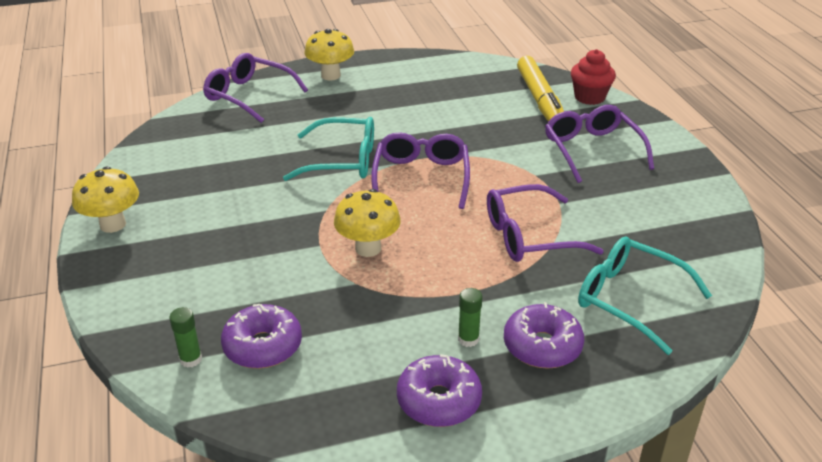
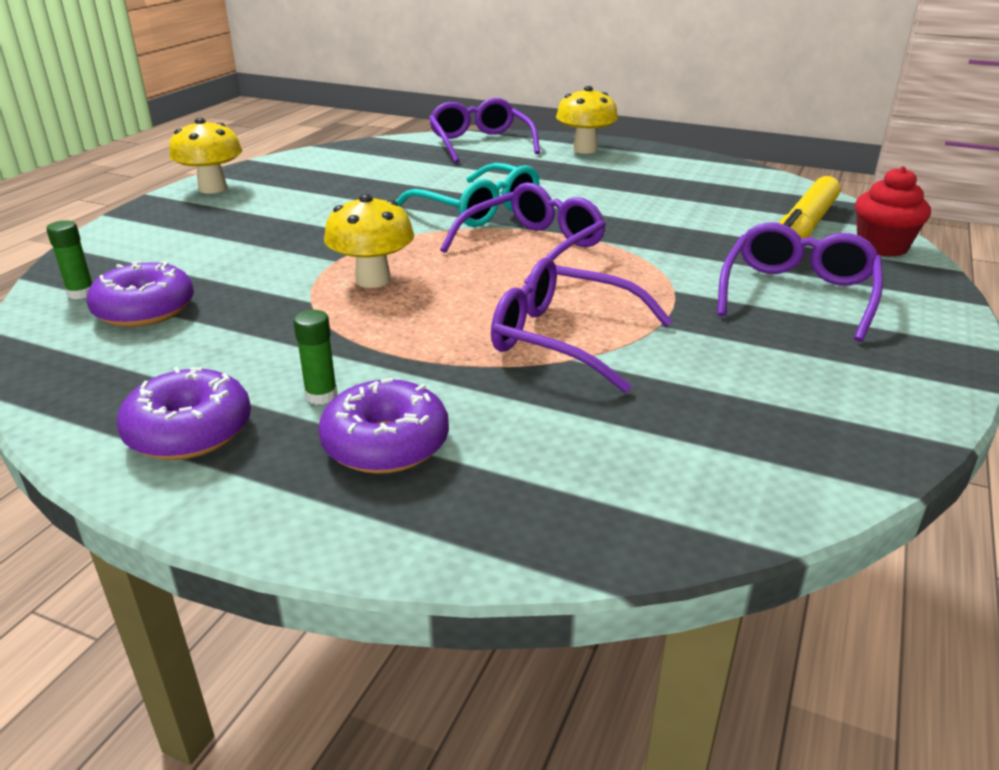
camera: 40 degrees right, 5 degrees down
(630, 300) = (583, 456): turquoise glasses -> none

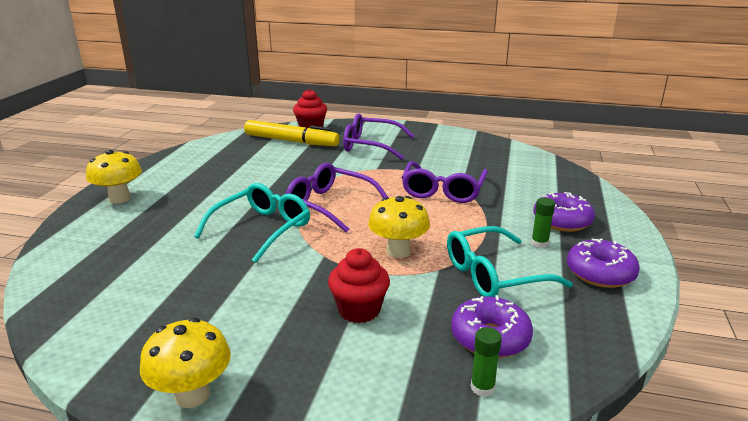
camera: 100 degrees left, 5 degrees down
(264, 249) = (359, 310): none -> red cupcake
(264, 337) = (494, 275): none -> turquoise glasses
(480, 143) = (78, 245): purple glasses -> none

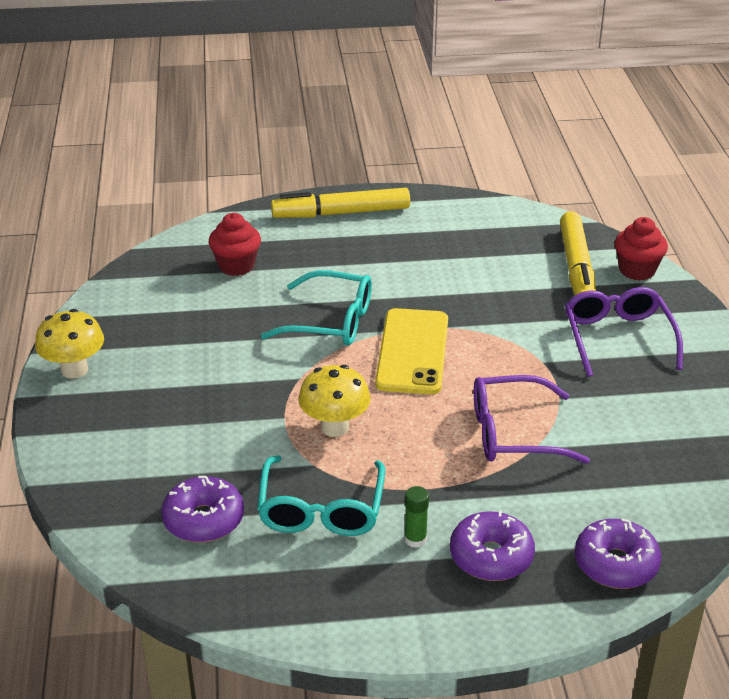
camera: 70 degrees right, 10 degrees up
(119, 198) = (341, 213): yellow mushroom -> yellow marker
(330, 205) = (412, 352): purple glasses -> yellow phone
(359, 310) = (214, 425): red cupcake -> red cupcake (236, 266)
(482, 388) = (130, 524): green glue stick -> none
(494, 275) = (321, 509): turquoise glasses -> turquoise glasses turned 135 degrees counterclockwise
(600, 273) = (368, 598): purple donut -> purple donut (615, 564)

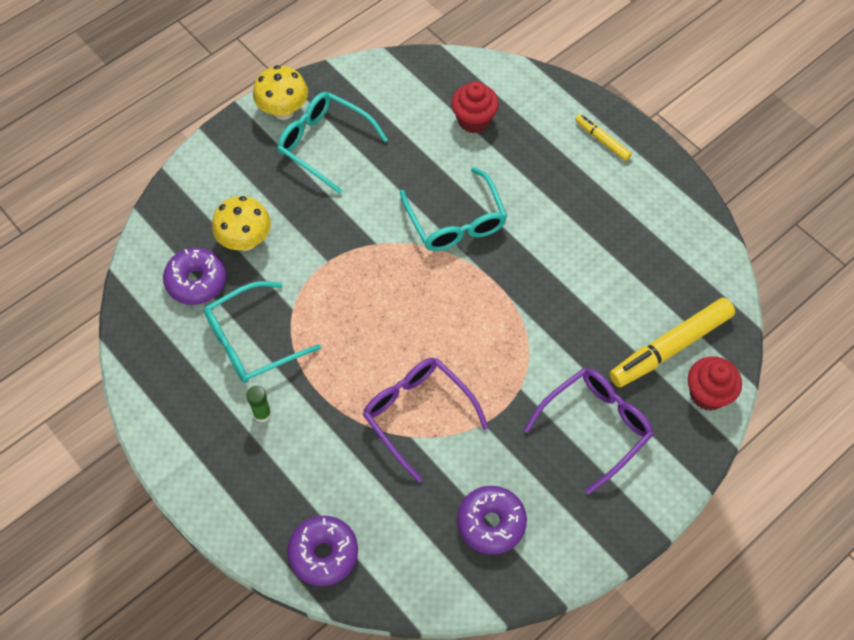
camera: 55 degrees right, 25 degrees up
(149, 361) = (325, 144): none -> turquoise glasses
(335, 427) = (339, 298): yellow mushroom -> yellow mushroom (245, 241)
(341, 213) = (602, 140): yellow marker -> yellow marker, size x0.51
(412, 352) = (462, 295): yellow phone -> none
(491, 556) = (277, 469): purple donut -> purple donut (491, 523)

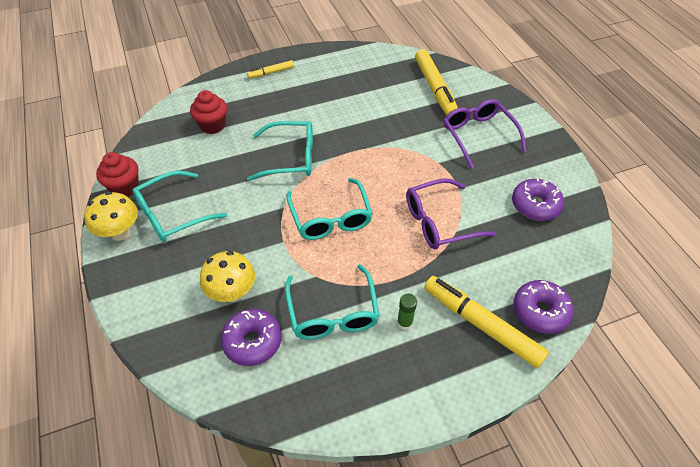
camera: 70 degrees left, 10 degrees down
(285, 493) = (481, 324): none -> yellow marker
(379, 296) = (330, 217): none -> turquoise glasses
(707, 394) = (472, 84): red cupcake -> red cupcake (125, 188)

